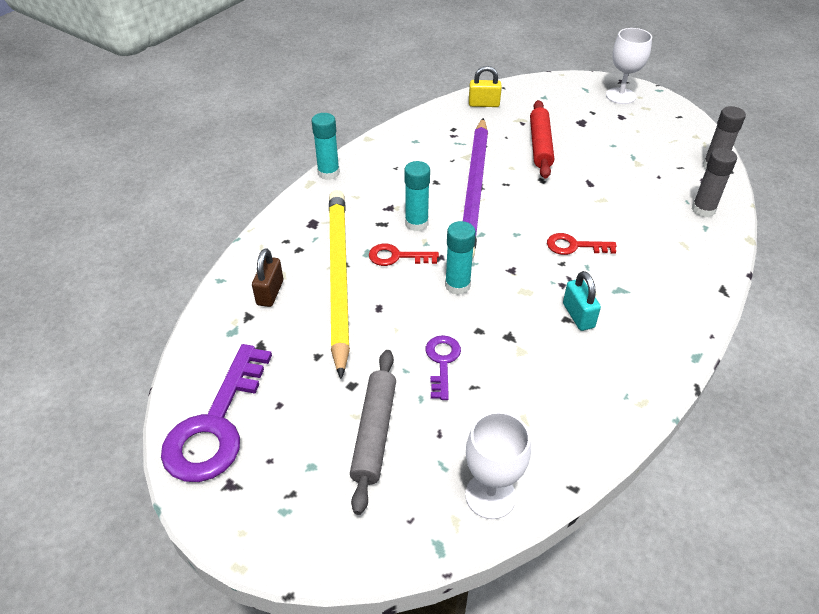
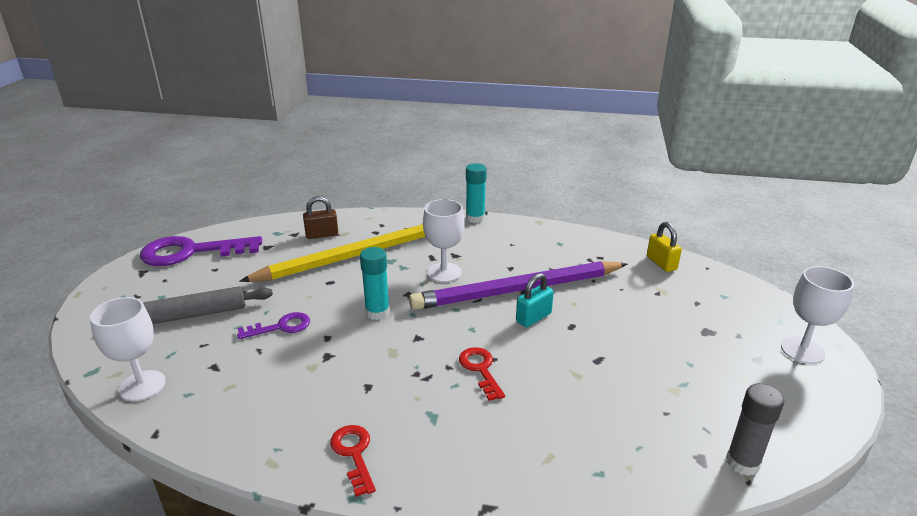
camera: 65 degrees right, 15 degrees down
(397, 257) = (395, 274): red key -> red key (354, 454)
(416, 223) = (444, 272): turquoise glue stick -> white goblet
(540, 145) = (630, 312): red rolling pin -> none
(578, 315) = (376, 393): turquoise padlock -> turquoise padlock (533, 317)
(703, 210) = (634, 465): grey glue stick -> none

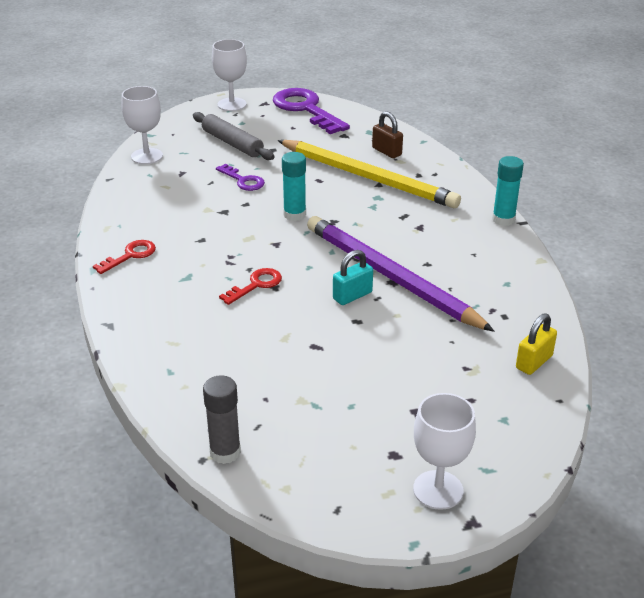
camera: 65 degrees right, 5 degrees up
(444, 272) = (383, 229): white goblet -> white goblet (232, 104)
(533, 317) = (352, 296): turquoise padlock -> turquoise padlock turned 60 degrees counterclockwise

